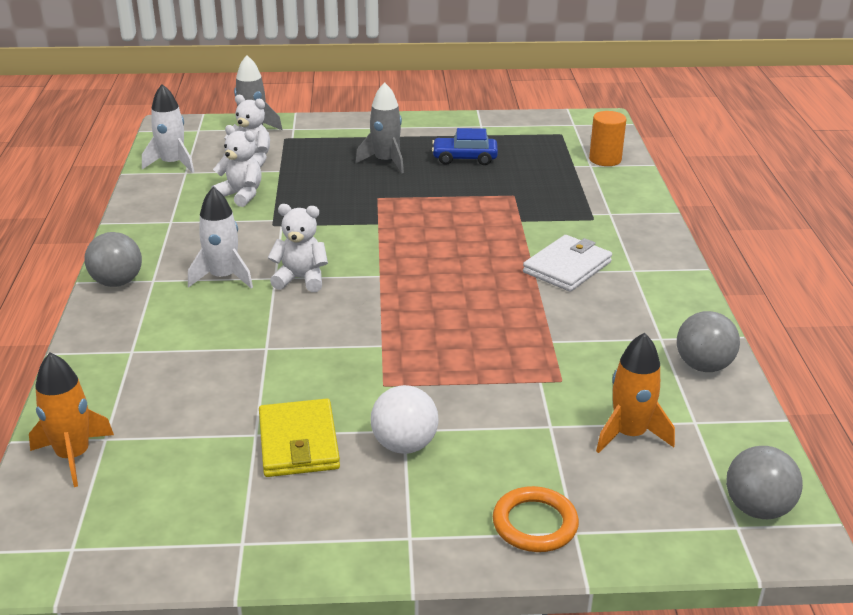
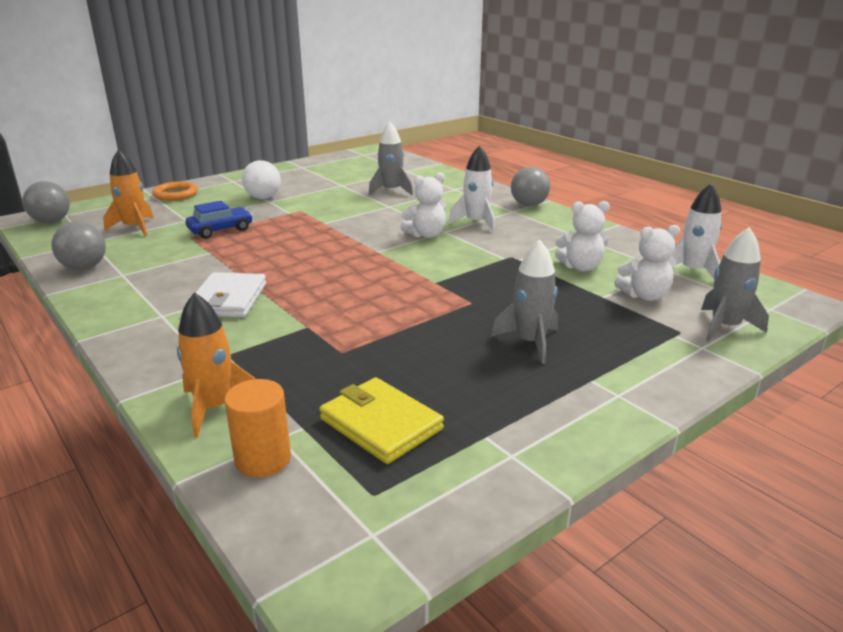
camera: 145 degrees right, 5 degrees down
(73, 456) = (408, 165): orange rocket -> orange rocket (214, 408)
(214, 383) = (391, 191): none -> grey rocket
(298, 442) = (317, 187): yellow wallet -> yellow wallet (380, 424)
(464, 158) = (454, 381): blue car -> blue car (220, 230)

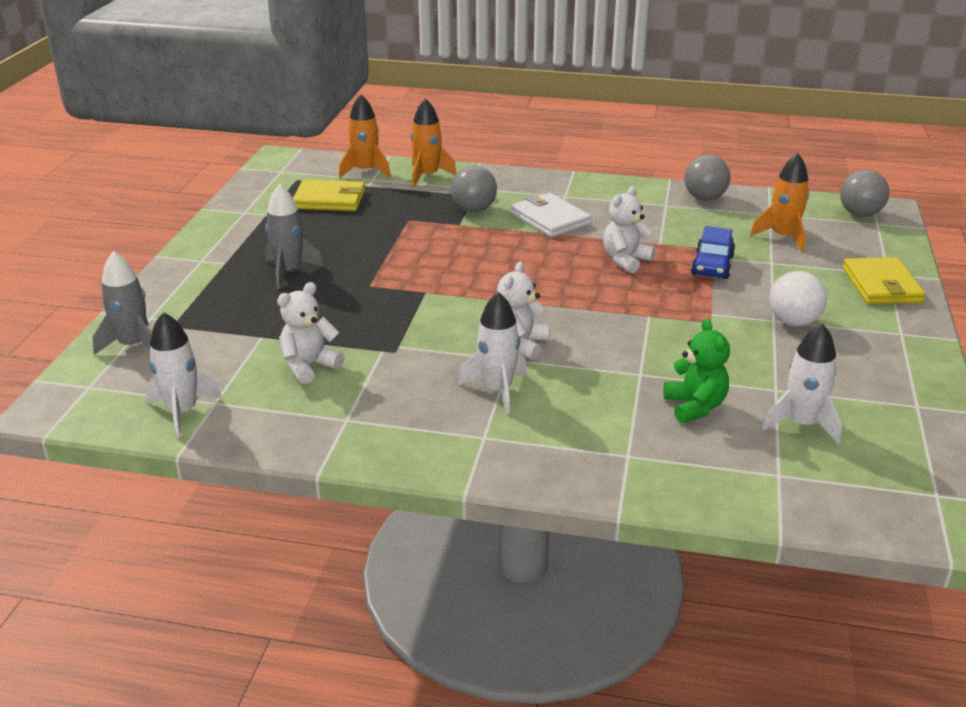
camera: 140 degrees right, 5 degrees up
(175, 194) = (881, 285): orange ring -> yellow wallet
(263, 459) = (366, 171): orange cylinder -> orange rocket
(360, 176) = (802, 424): none -> white rocket
(391, 191) = (695, 407): grey rocket -> green teddy bear
(528, 205) = (479, 463): grey ball -> grey ball (474, 209)
(644, 296) = (221, 353): white teddy bear -> white teddy bear (625, 260)

